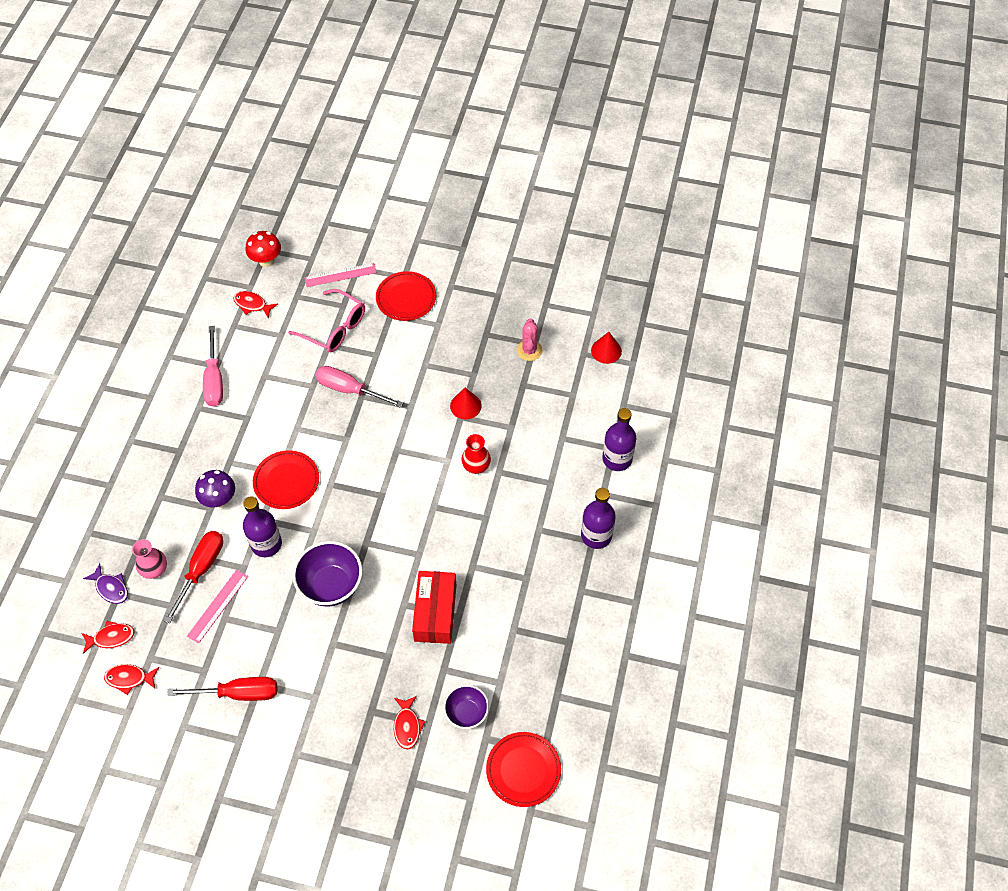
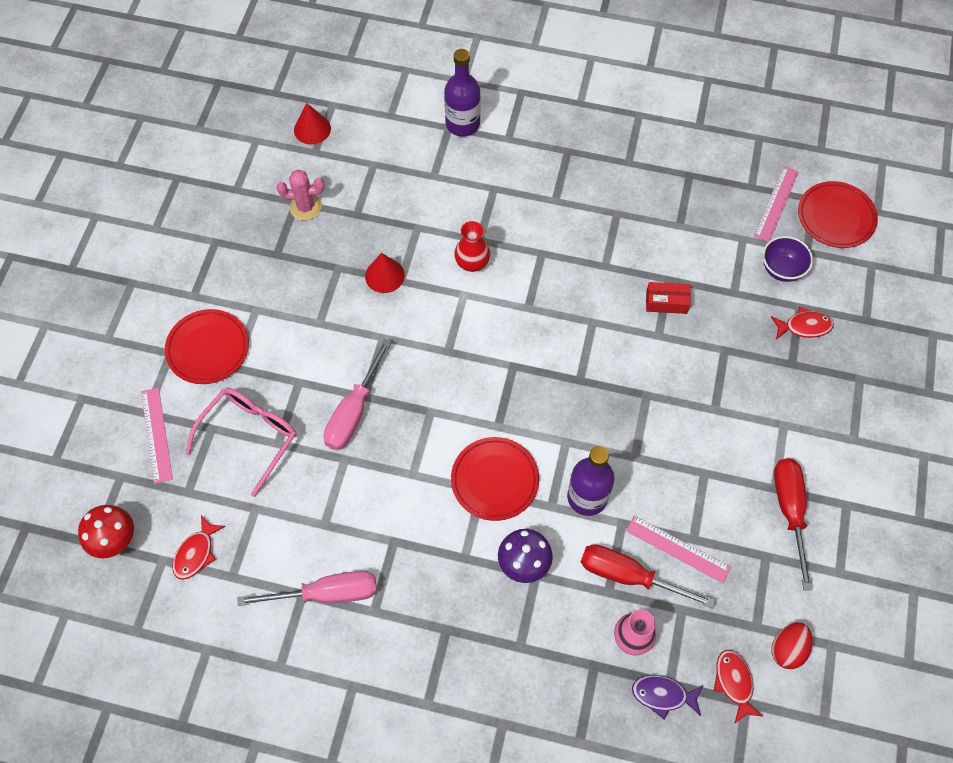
camera: 90 degrees left, 5 degrees up
(111, 588) = (663, 695): purple fish -> purple fish turned 120 degrees counterclockwise
(129, 678) = (787, 649): red fish -> red egg
(331, 585) = (640, 416): purple bowl -> none
(435, 612) = (666, 302): red box -> red box, size x0.55
(538, 716) = (776, 203): none -> pink ruler
(596, 535) = (561, 146): purple bottle -> none

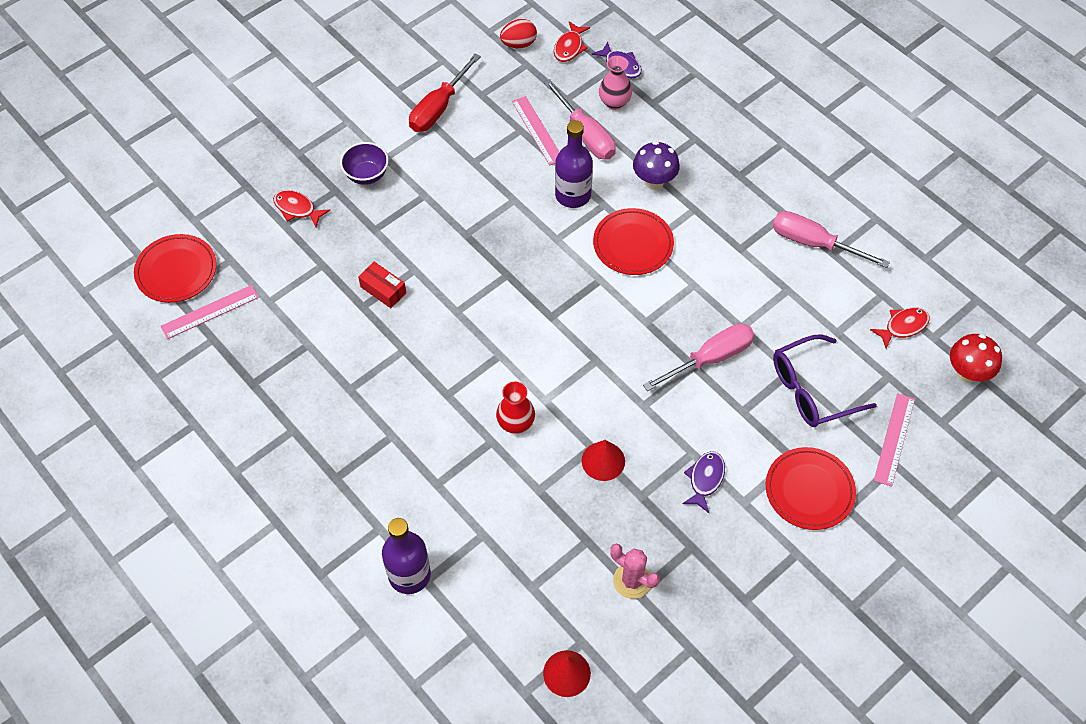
camera: 145 degrees left, 5 degrees down
(249, 437) = (812, 389): pink glasses -> purple glasses
(296, 308) = (705, 479): none -> purple fish
(628, 576) = (586, 135): red screwdriver -> pink screwdriver
(781, 269) = (266, 259): purple bowl -> purple bowl (367, 175)

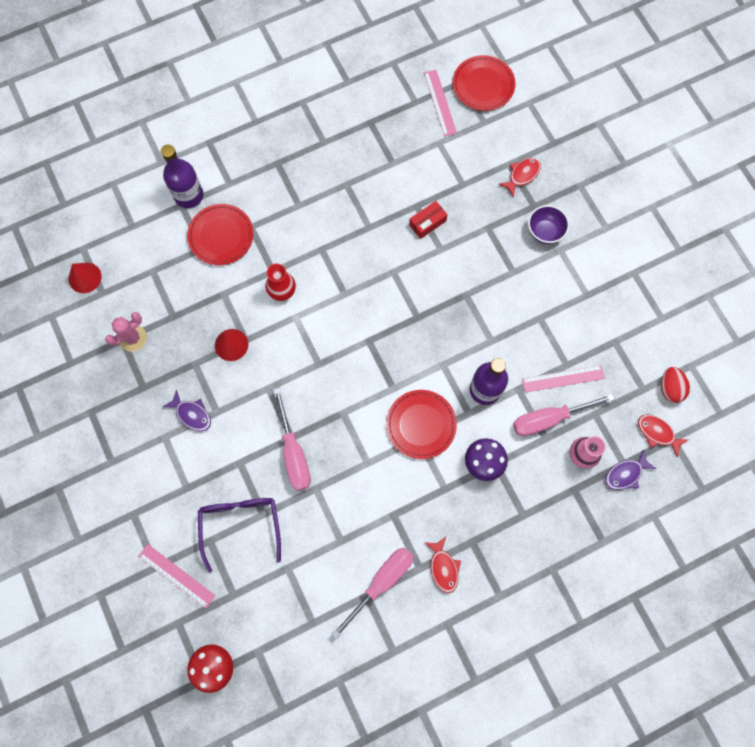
camera: 105 degrees right, 15 degrees up
(438, 108) = (606, 302): red screwdriver -> none
(809, 490) = (156, 490): red plate -> red plate (221, 236)
(903, 326) = (276, 628): red fish -> red fish (443, 567)

